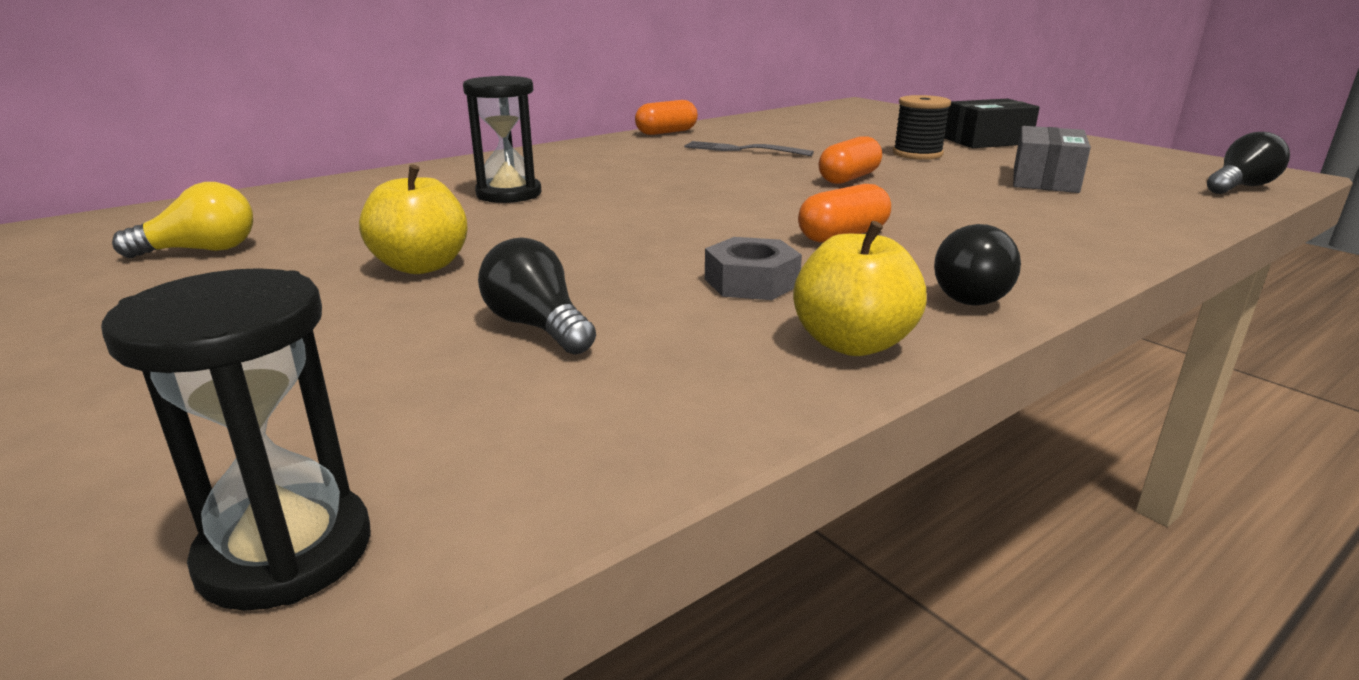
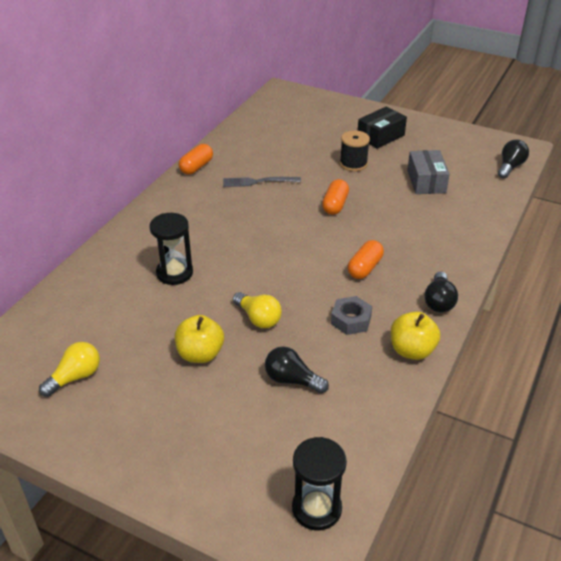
camera: 25 degrees left, 15 degrees up
(576, 251) = (258, 318): none -> yellow light bulb

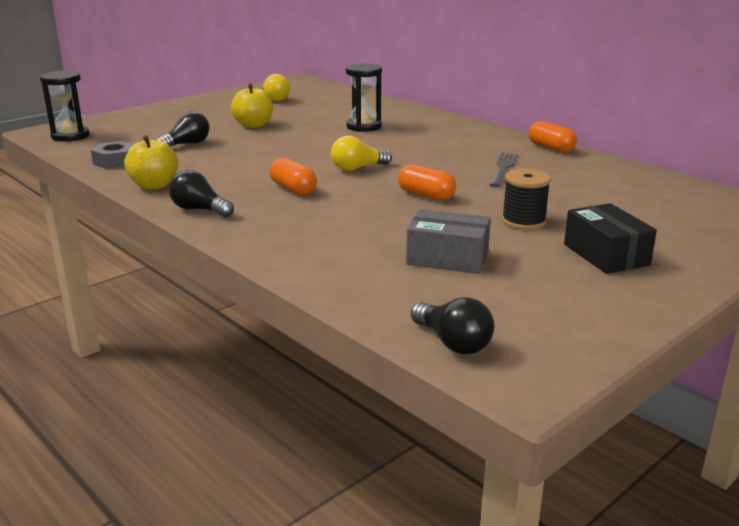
camera: 110 degrees right, 15 degrees down
(258, 318) = (271, 143): yellow light bulb -> yellow light bulb (357, 168)
(351, 320) = (225, 171): grey nut -> grey nut (115, 161)

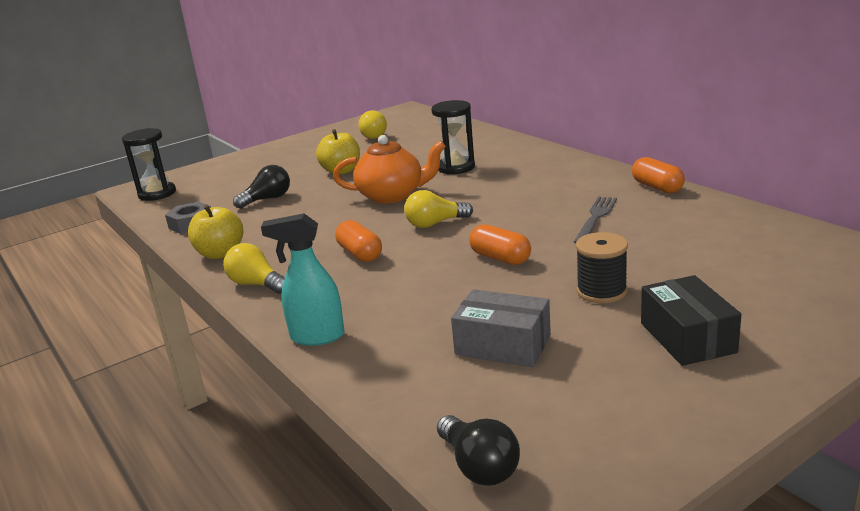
camera: 10 degrees right, 0 degrees up
(199, 210) = (256, 284): black light bulb -> yellow light bulb
(272, 250) = (316, 337): none -> turquoise spray bottle
(309, 146) = (392, 195): none -> orange teapot

